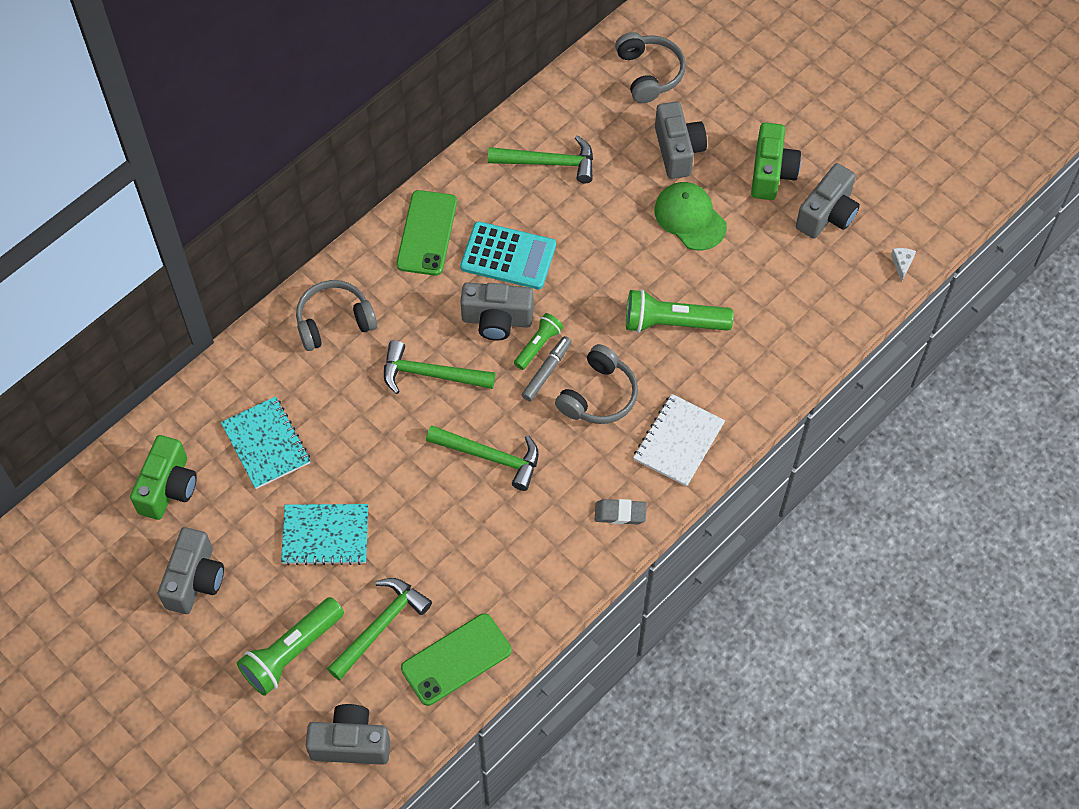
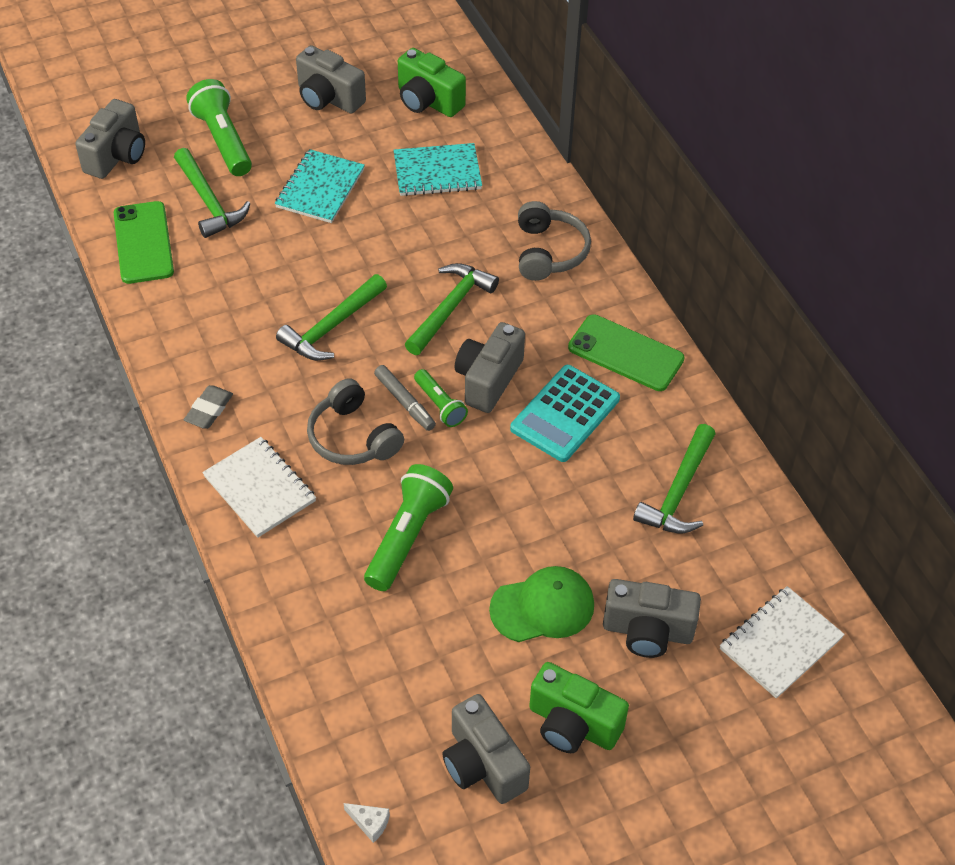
camera: 110 degrees right, 10 degrees down
(649, 73) = (780, 643): grey headphones -> white notebook

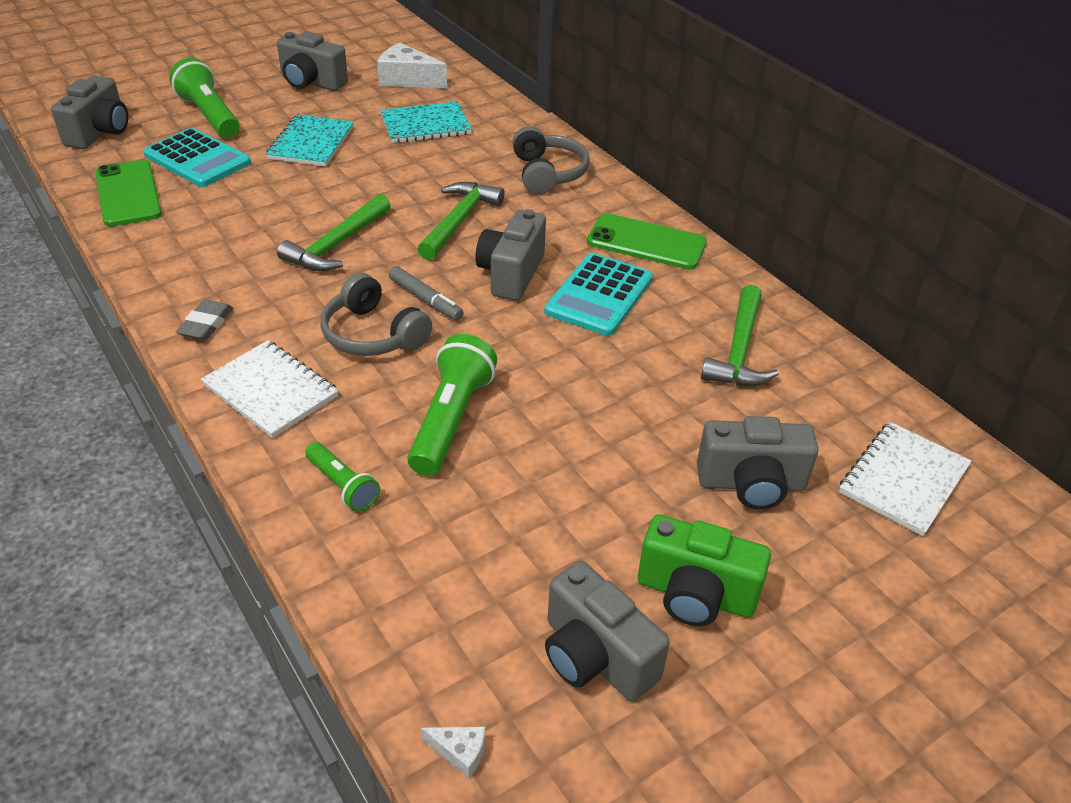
camera: 10 degrees left, 10 degrees down
(209, 201) = (197, 159): green hammer -> turquoise calculator
(428, 101) = (407, 79): green camera -> white cheese
(440, 405) = (464, 299): green flashlight -> green flashlight (342, 485)
(542, 607) = (624, 473): green cap -> none

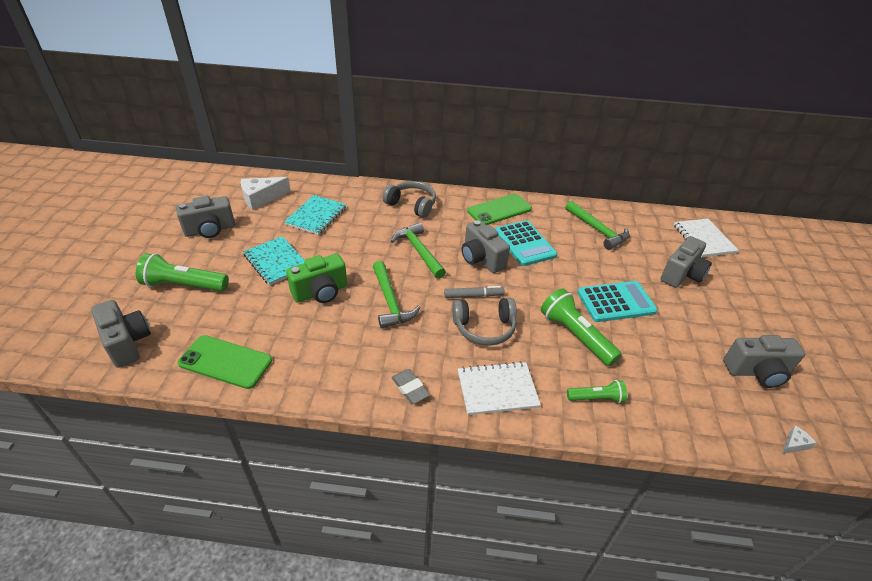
camera: 50 degrees left, 0 degrees up
(197, 159) = (228, 313): turquoise calculator -> turquoise calculator (616, 302)
(695, 594) = (736, 325): green camera -> green camera (321, 292)

